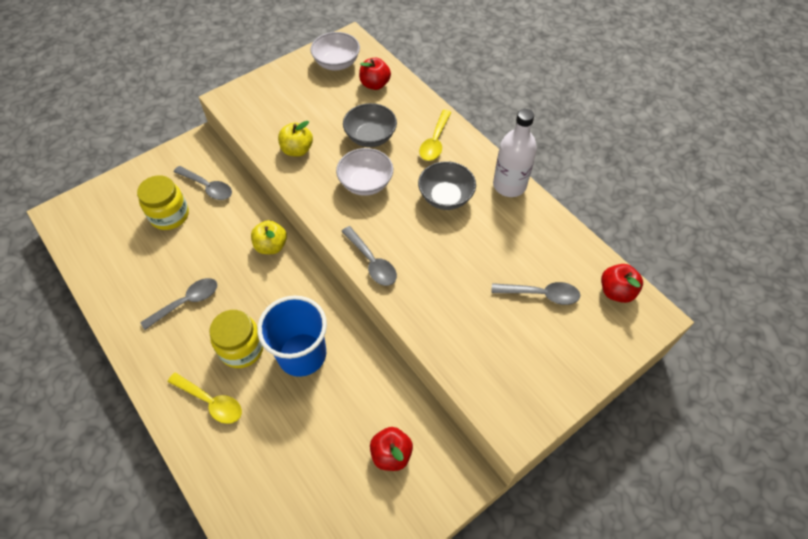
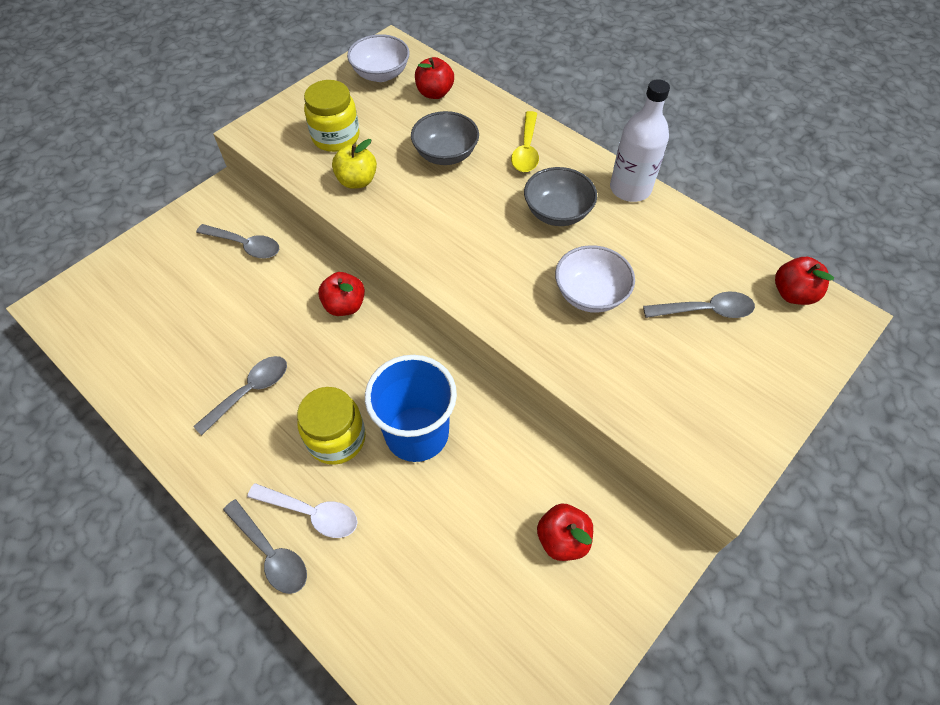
camera: 10 degrees left, 0 degrees up
(170, 215) = (203, 286): yellow jar -> yellow jar (336, 137)
(211, 402) = (312, 513): yellow spoon -> white spoon
(271, 246) = (345, 305): yellow apple -> red apple
(366, 183) = (454, 209): white bowl -> white bowl (590, 294)
(372, 262) = (487, 302): grey spoon -> grey spoon (271, 553)

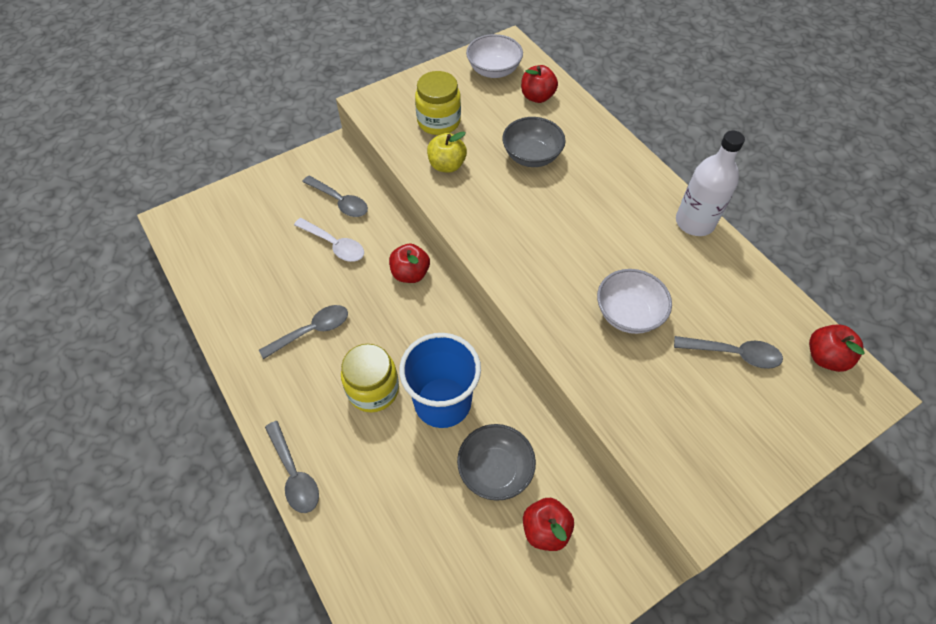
camera: 15 degrees right, 0 degrees up
(312, 513) = (336, 449): white spoon -> white spoon (334, 245)
(526, 150) = (607, 166): yellow spoon -> none
(557, 212) = (619, 231): grey bowl -> grey bowl (495, 470)

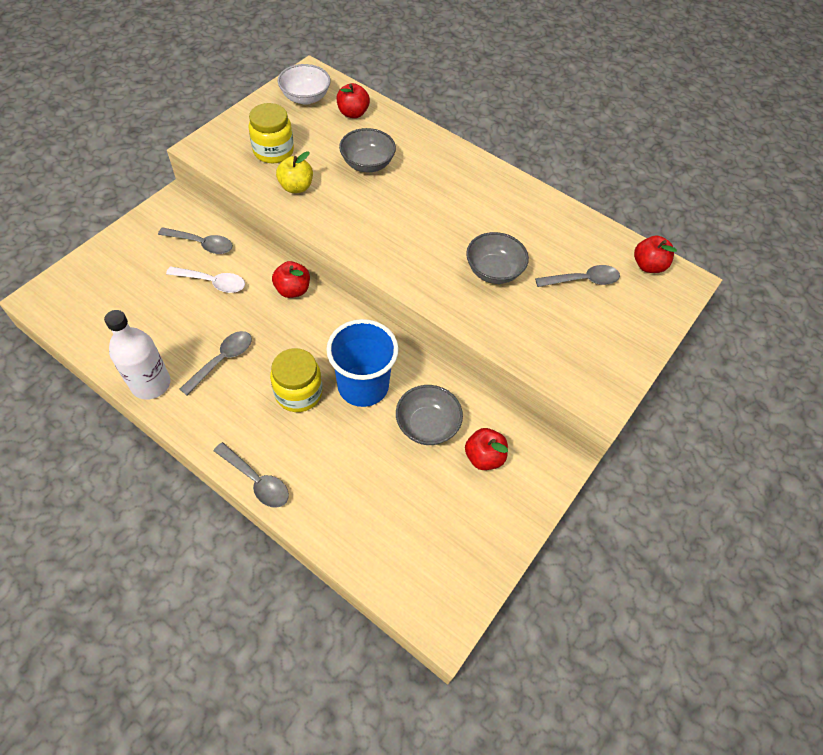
camera: 25 degrees left, 0 degrees up
(628, 314) = (493, 271): white bowl -> grey bowl
(694, 222) = (519, 188): white bottle -> white bottle (151, 384)

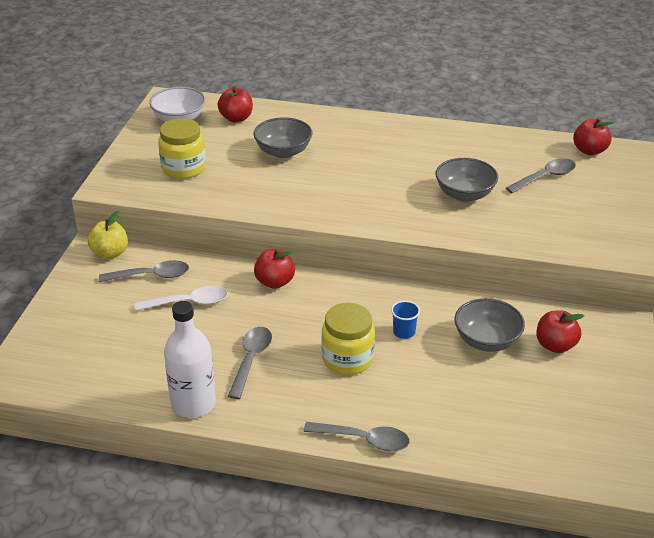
camera: 20 degrees left, 20 degrees down
(296, 187) = (230, 189): yellow apple -> yellow apple (110, 253)
(363, 386) = (404, 332): blue cup -> blue cup, size x0.41

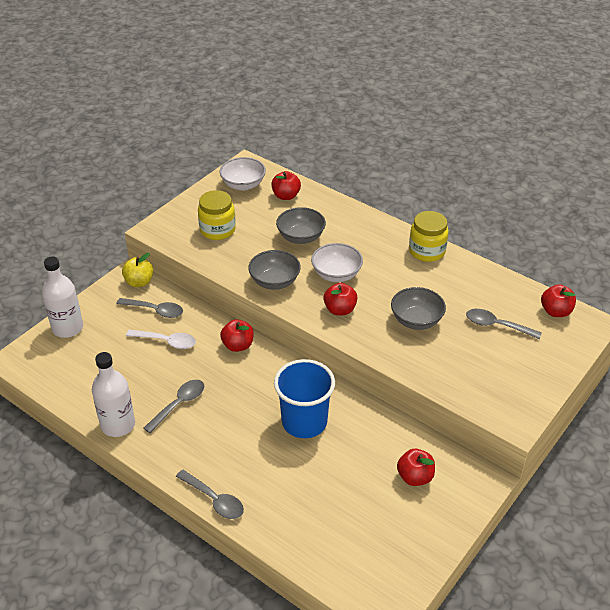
camera: 25 degrees right, 5 degrees up
(54, 324) = (67, 328): none -> white bottle
(347, 359) = (247, 429): yellow jar -> yellow jar (427, 251)
(349, 176) = (336, 274): none -> white bowl
(379, 206) = (340, 310): none -> red apple
(404, 332) = (304, 422): blue cup -> blue cup, size x2.47
(487, 340) = (363, 452): grey bowl -> grey bowl (274, 281)
(545, 177) = (496, 325): grey spoon -> grey spoon turned 150 degrees counterclockwise

